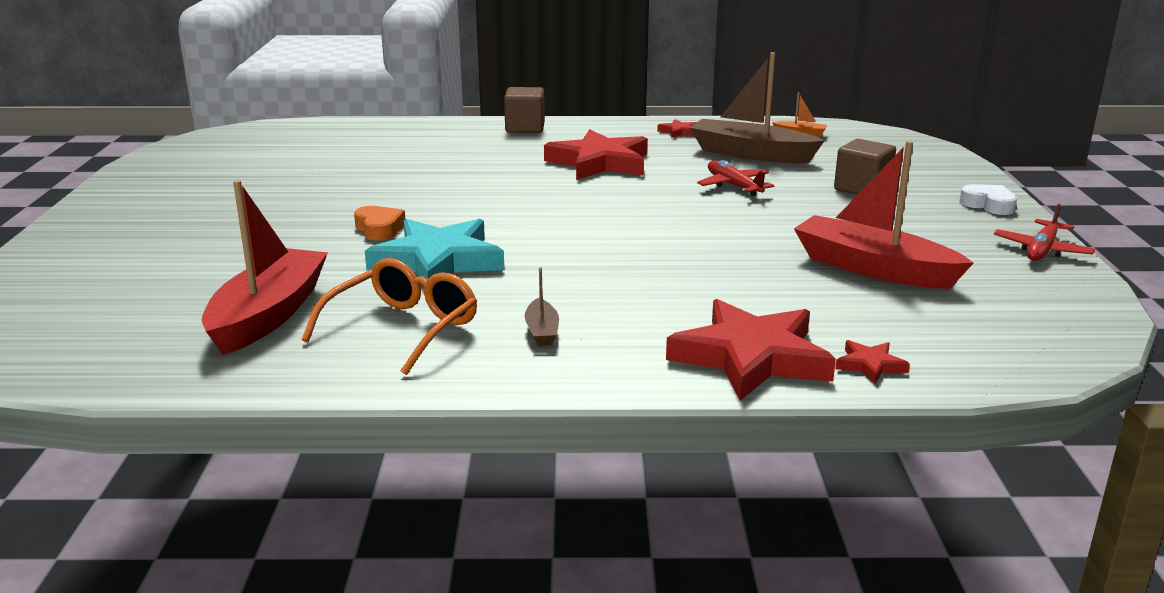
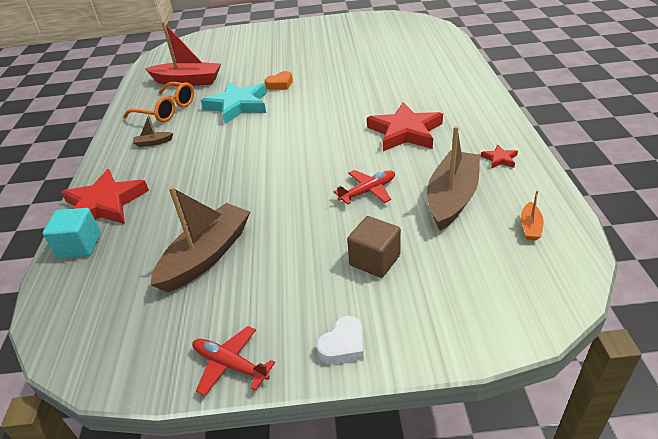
camera: 90 degrees right, 15 degrees up
(525, 128) = (474, 96): brown cube -> none
(870, 365) = (79, 246): red star -> turquoise cube
(873, 268) = (207, 255): red boat -> brown boat

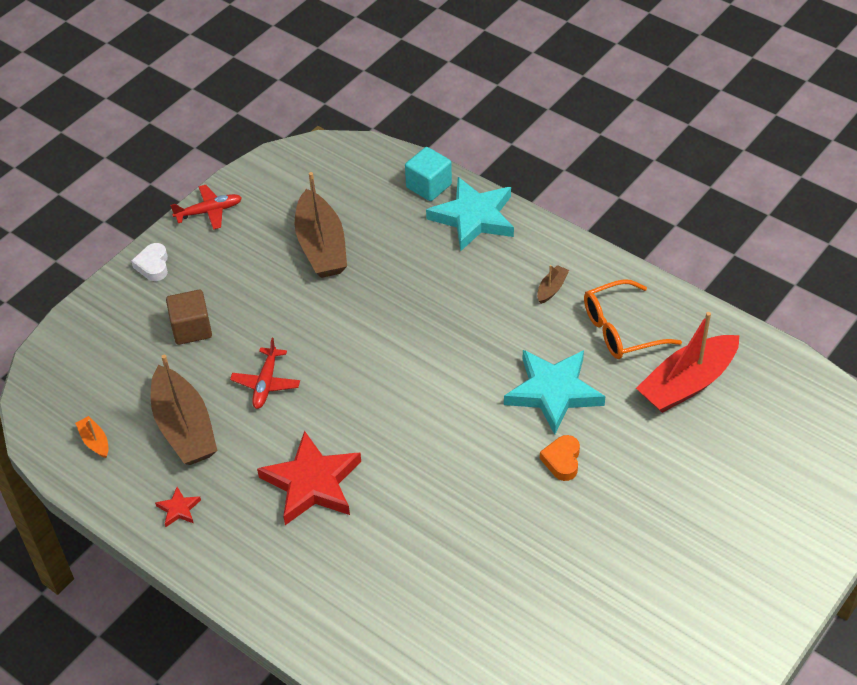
camera: 130 degrees right, 10 degrees up
(105, 204) = (474, 218): red star -> turquoise star

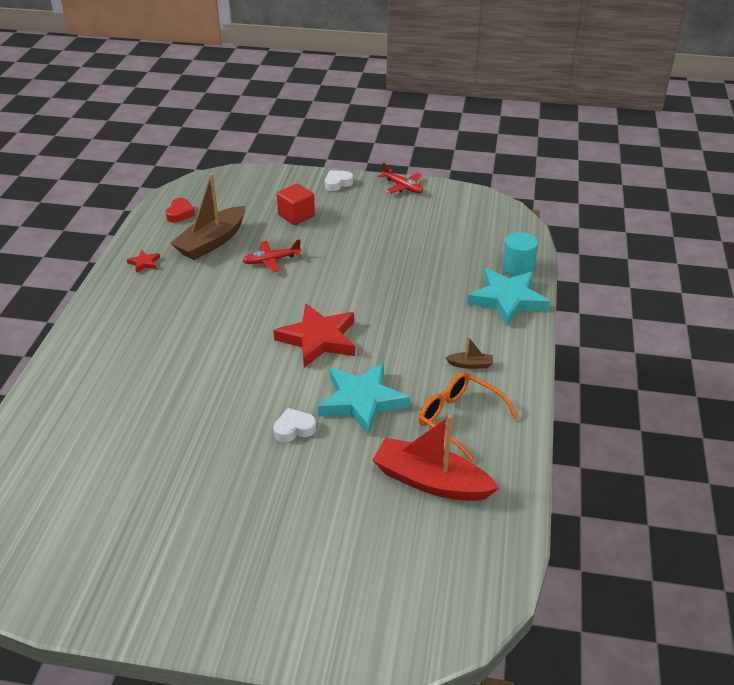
camera: 60 degrees right, 10 degrees down
(95, 441) = (180, 214): orange boat -> red heart
(191, 329) = (296, 216): brown cube -> red cube
(312, 483) = (197, 310): red star -> red star (318, 339)
(321, 246) = (413, 241): brown boat -> none
(429, 186) = (518, 267): turquoise cube -> turquoise cylinder
(562, 460) = (294, 429): orange heart -> white heart

